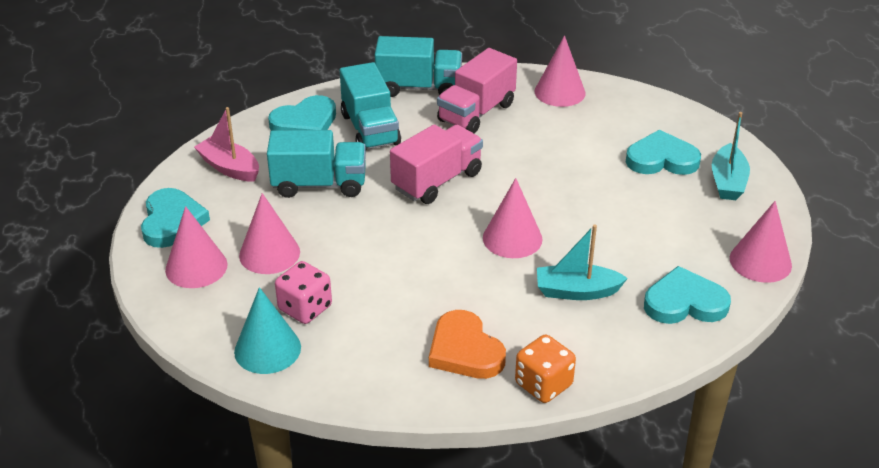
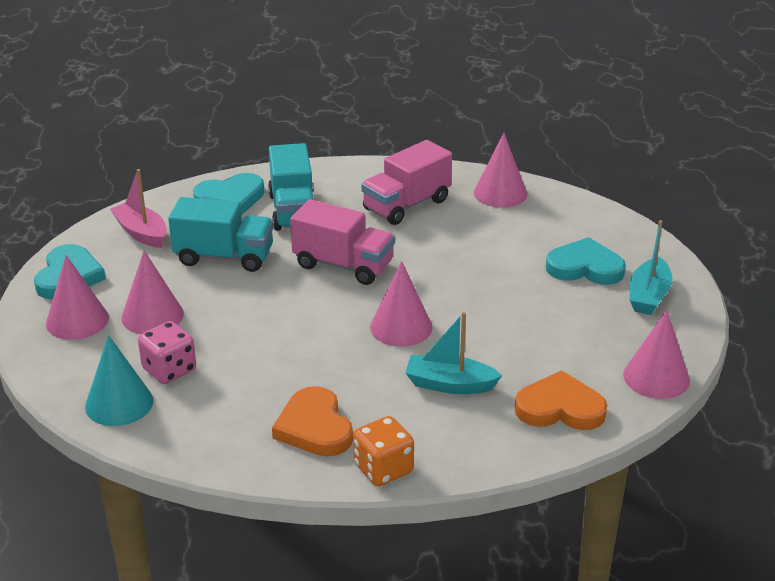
camera: 10 degrees right, 5 degrees down
(419, 87) = (356, 176): turquoise truck -> none
(437, 181) = (343, 265): pink truck -> pink truck turned 60 degrees clockwise
(684, 302) = (560, 408): turquoise heart -> orange heart

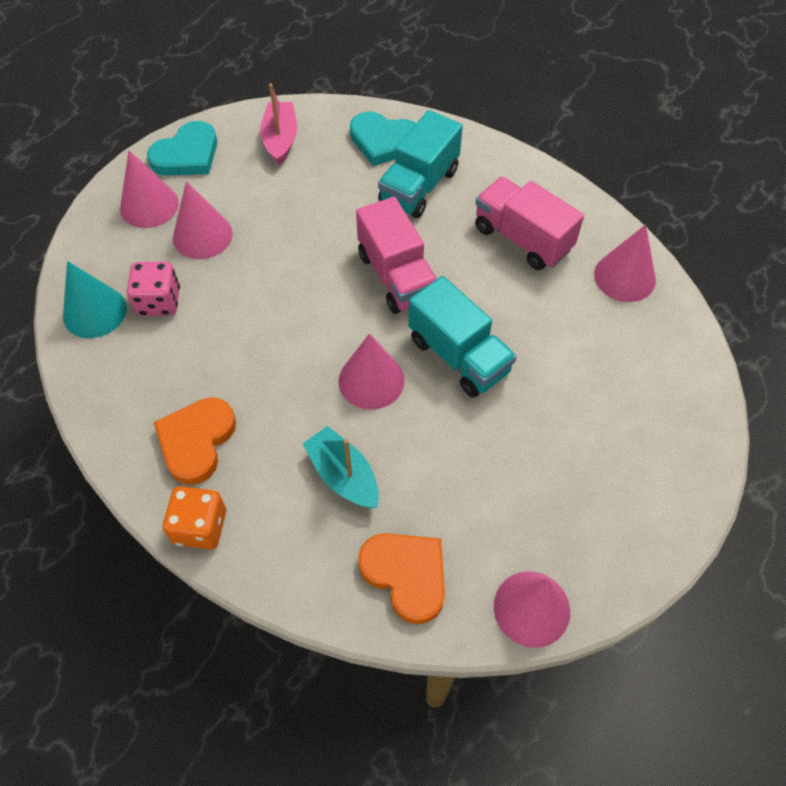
camera: 40 degrees right, 25 degrees up
(224, 257) = (314, 205): turquoise truck -> turquoise truck (459, 355)
(406, 205) = (522, 238): pink truck -> pink truck turned 45 degrees clockwise
(585, 267) = (609, 423): turquoise heart -> none
(648, 296) = (633, 503): turquoise boat -> none

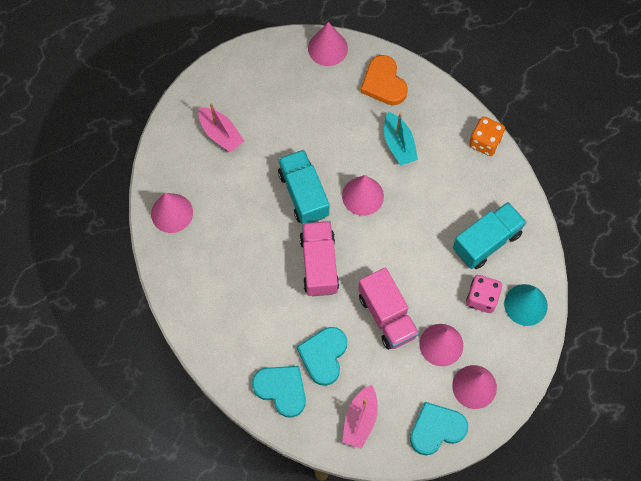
camera: 160 degrees left, 10 degrees up
(196, 441) = (477, 192): orange heart -> none
(348, 184) = (323, 356): none -> turquoise heart
(419, 186) = (273, 336): turquoise truck -> turquoise truck (486, 241)
(522, 238) = (222, 265): pink truck -> pink truck (387, 316)
(624, 400) = (221, 134): none -> pink boat

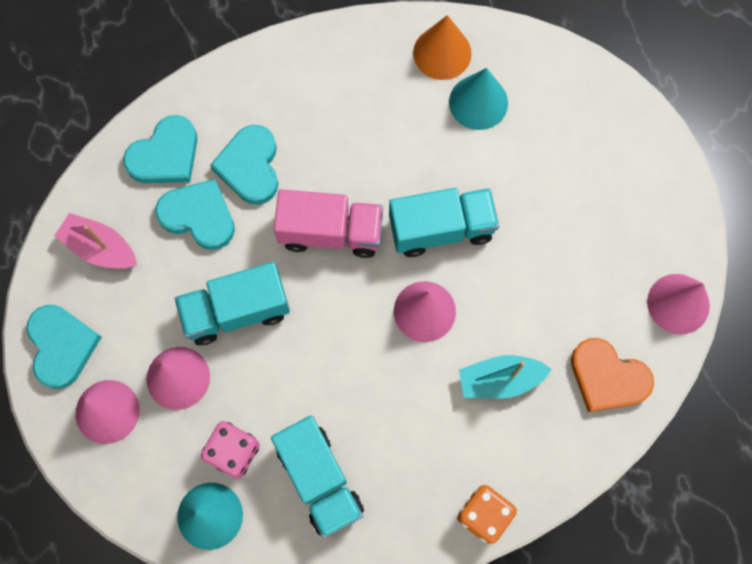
camera: 100 degrees right, 5 degrees up
(172, 213) = (442, 53): pink cone -> orange cone
(206, 184) = (478, 102): none -> turquoise cone
(221, 134) = (553, 131): pink boat -> none
(280, 328) = (250, 167): none -> turquoise heart
(383, 83) = (607, 377): orange heart -> orange heart turned 135 degrees counterclockwise
(387, 316) = (236, 311): pink truck -> turquoise truck

